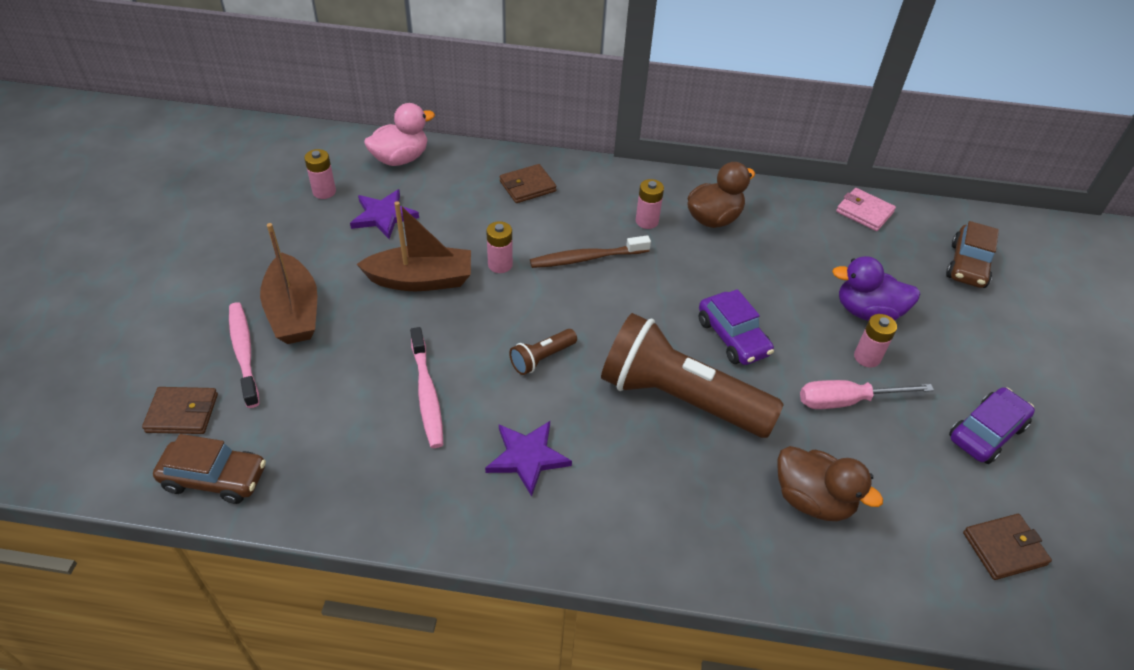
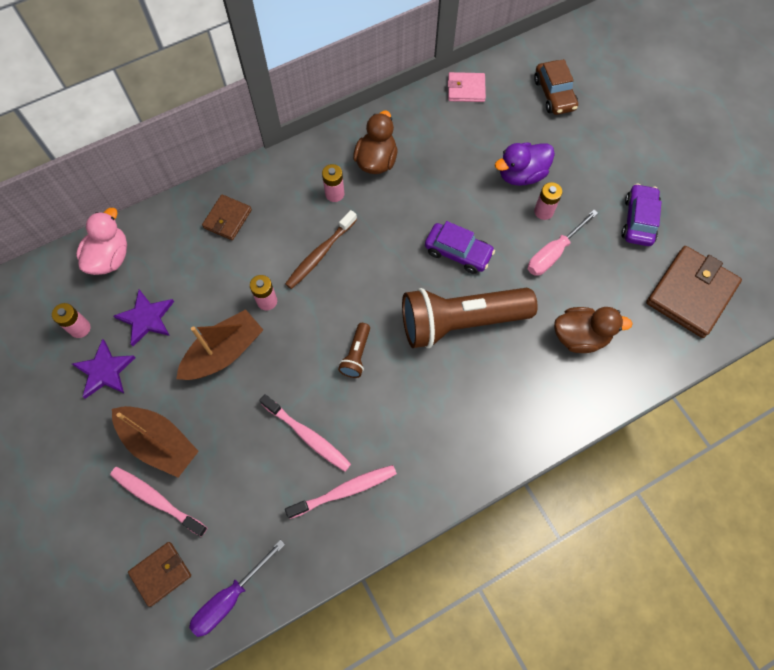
camera: 35 degrees left, 20 degrees up
(215, 478) = (230, 598): brown car -> purple screwdriver
(413, 465) = (344, 491): none -> pink toothbrush
(527, 457) = (406, 432): purple star -> purple star (105, 371)
(1004, 548) = (691, 293): brown wallet -> brown wallet, size x1.81

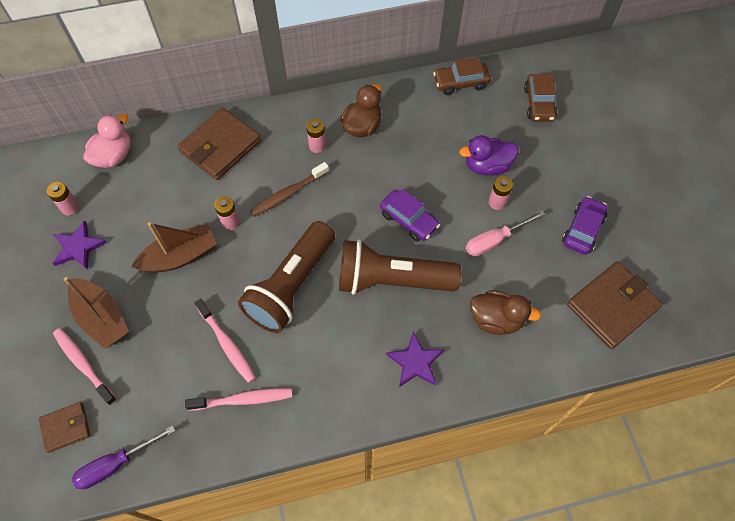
camera: 15 degrees right, 5 degrees down
(146, 318) = (126, 212): purple star -> purple star (415, 362)
(227, 219) = (220, 146): brown wallet -> brown wallet, size x1.81
(356, 355) = (291, 286): brown flashlight -> brown flashlight, size x2.38
(466, 89) = (460, 83): pink wallet -> brown car

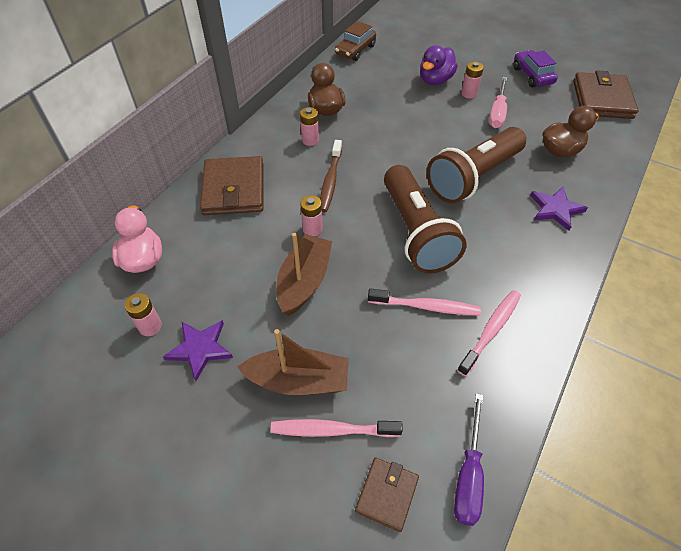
camera: 45 degrees left, 10 degrees down
(409, 220) = (433, 138): purple car -> none
(539, 104) = (416, 33): brown car -> none

